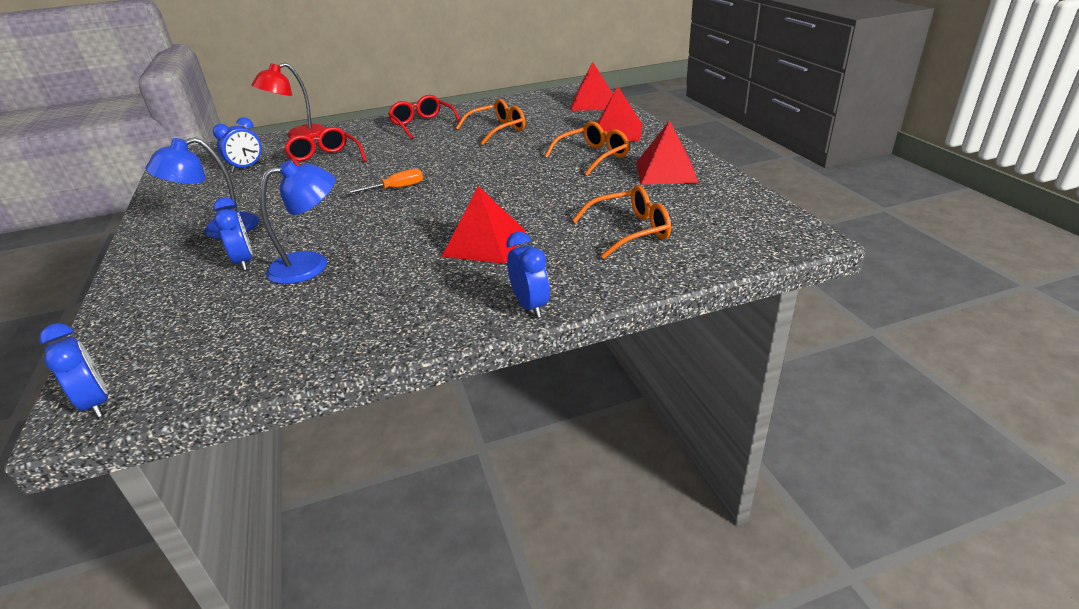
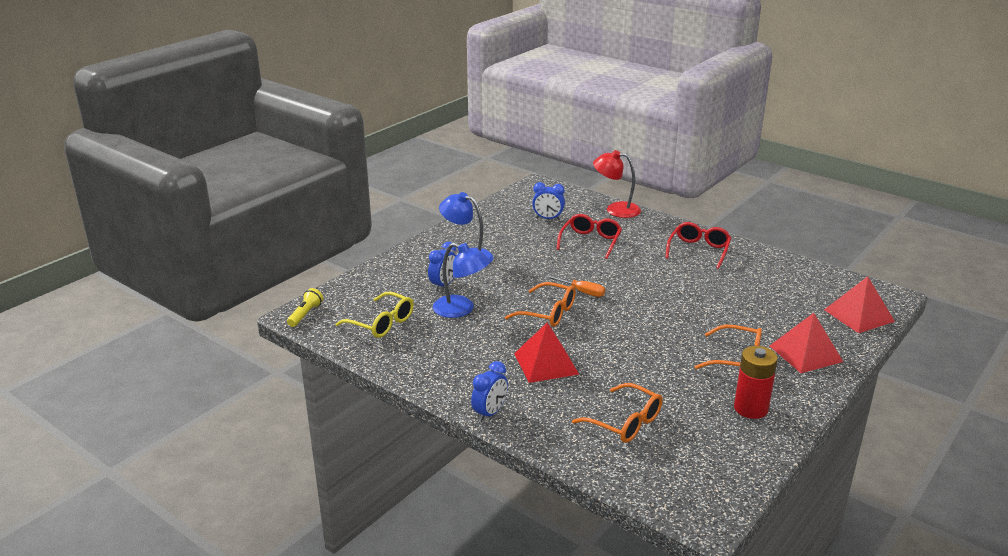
camera: 55 degrees right, 5 degrees down
(96, 403) = (305, 314): blue clock -> yellow flashlight
(240, 333) = (382, 323): none -> yellow glasses
(498, 130) = (733, 290): orange glasses -> orange glasses (548, 313)
(666, 172) = (751, 408): red pyramid -> red battery

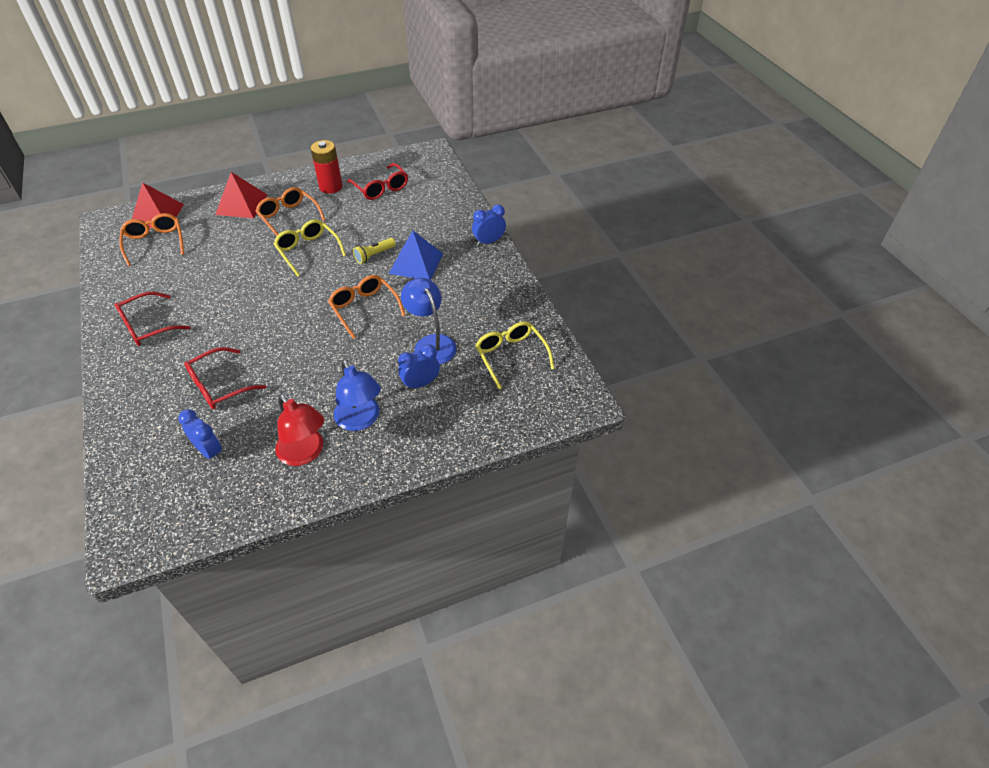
camera: 150 degrees left, 20 degrees up
(305, 314) = (575, 398): yellow flashlight -> yellow flashlight (374, 255)
(546, 363) = (416, 263): red pyramid -> blue pyramid
(581, 292) = (311, 320): orange screwdriver -> none
(616, 209) = (120, 432): red lamp -> red lamp (305, 453)
(625, 422) = (412, 205): orange glasses -> orange glasses (155, 242)
(666, 337) = (308, 251): none -> yellow glasses
(691, 430) = (381, 188): none -> red glasses

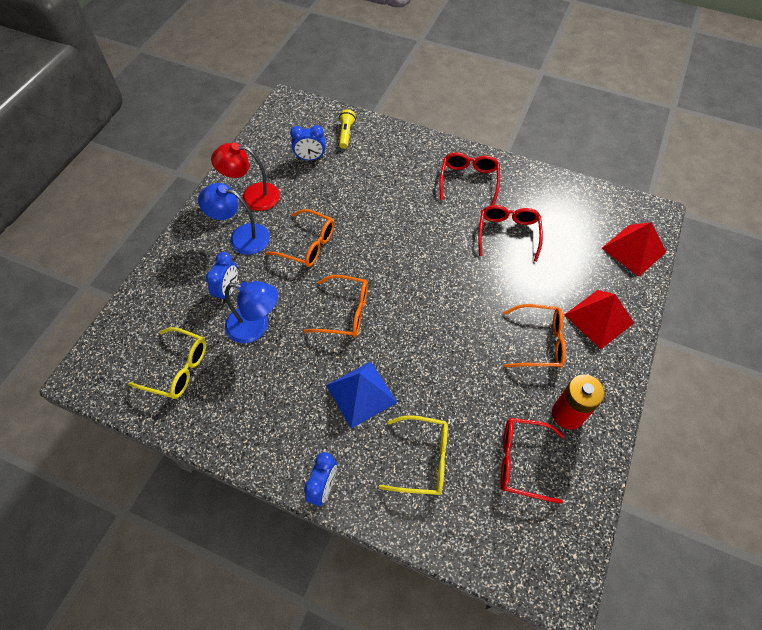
camera: 135 degrees right, 10 degrees up
(155, 242) = (585, 230): orange glasses -> orange glasses (308, 245)
(219, 386) = (361, 187): red glasses -> red glasses (508, 233)
(308, 251) = (467, 324): yellow glasses -> yellow glasses (423, 459)
(374, 255) = (408, 369): yellow flashlight -> yellow flashlight (346, 134)

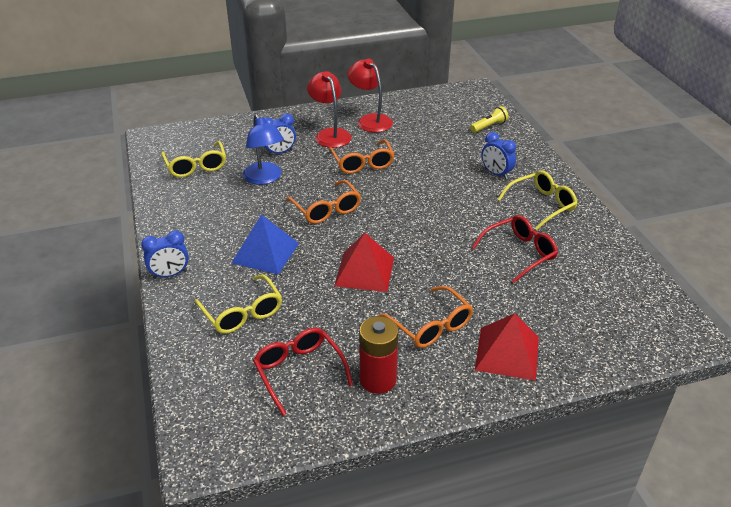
camera: 50 degrees right, 20 degrees down
(241, 237) = (330, 134): blue lamp -> red lamp
(310, 158) = (441, 124): blue clock -> blue clock (496, 174)
(468, 180) = (541, 205): red glasses -> yellow glasses
(633, 250) = (622, 341): red pyramid -> red pyramid (364, 271)

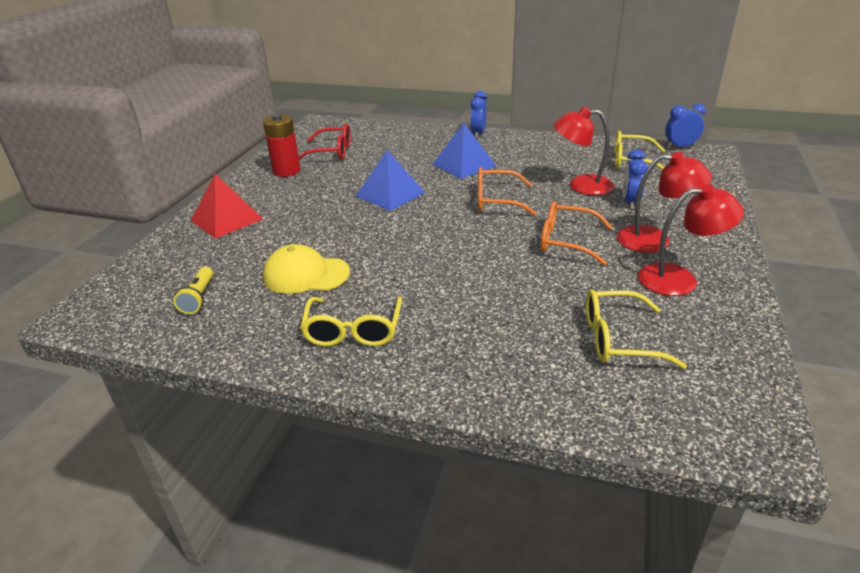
camera: 125 degrees right, 5 degrees down
(242, 313) = (407, 147): yellow glasses -> yellow glasses (618, 339)
(265, 178) = (581, 185): blue lamp -> red lamp
(364, 271) = (390, 194): red pyramid -> blue pyramid
(431, 326) = (296, 201): orange glasses -> none
(489, 126) = (590, 385): yellow flashlight -> yellow flashlight (199, 298)
(496, 174) = (453, 327): blue clock -> blue clock (680, 147)
(519, 253) = (306, 275): red glasses -> yellow cap

